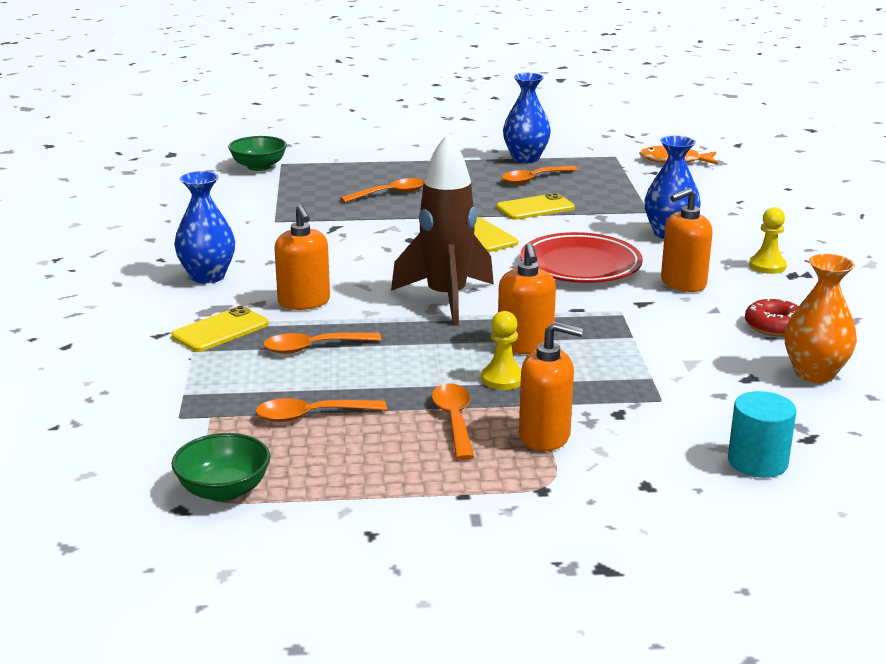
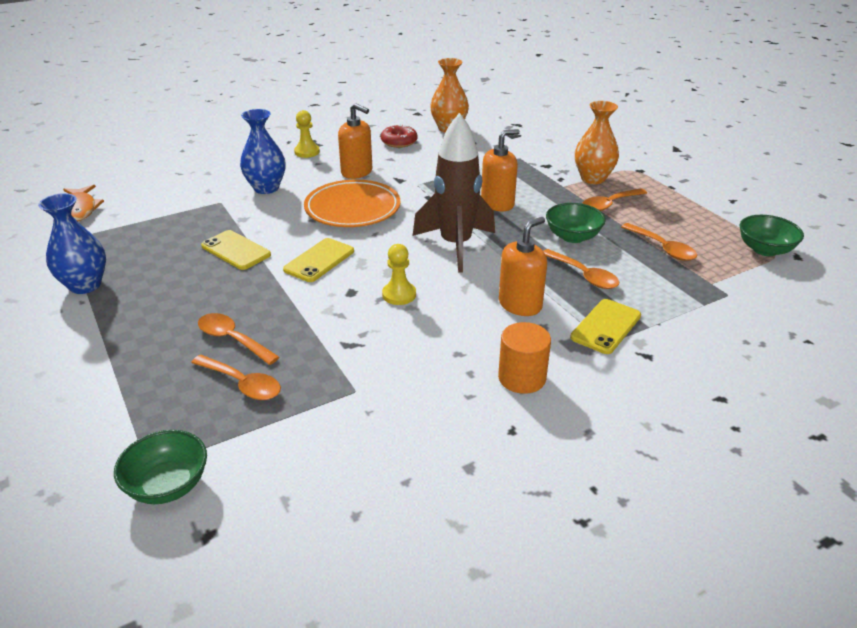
camera: 115 degrees left, 10 degrees up
(207, 276) = (522, 378): blue vase -> orange cylinder
(220, 330) = (605, 326): yellow phone -> yellow phone turned 75 degrees counterclockwise
(398, 367) = (573, 237): none -> green bowl
(502, 379) = (547, 201): yellow pawn -> yellow pawn (399, 295)
(533, 179) = (154, 267): orange spoon -> orange spoon (242, 384)
(545, 436) = (593, 178): orange soap dispenser -> orange vase
(580, 265) = (352, 209): red plate -> orange plate
(757, 462) = (552, 132): turquoise cylinder -> none

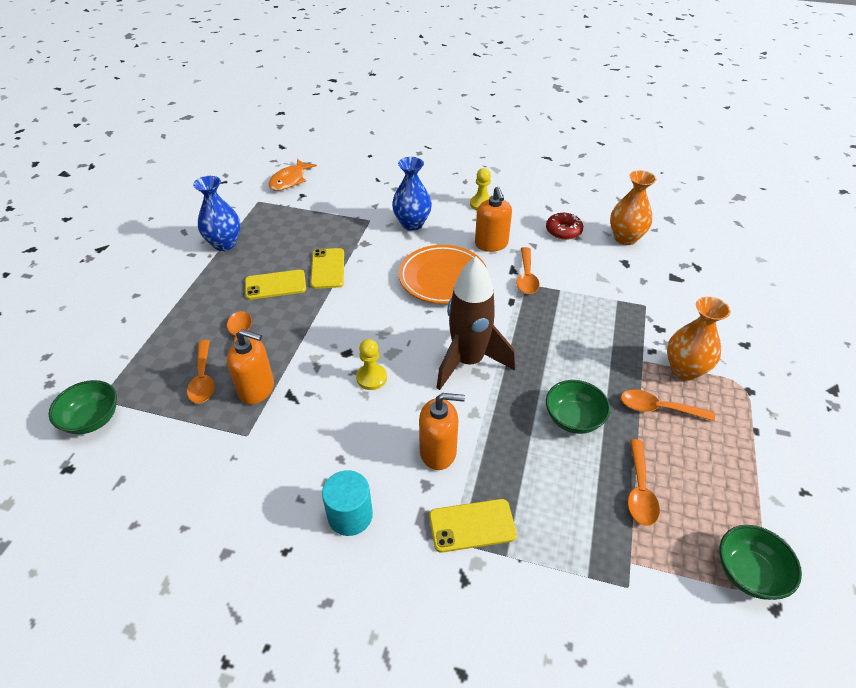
camera: 45 degrees right, 10 degrees up
(319, 260) = (363, 311): yellow phone -> yellow phone (275, 285)
(497, 203) = (558, 342): orange soap dispenser -> orange soap dispenser (257, 389)
(522, 378) = (350, 515): orange cylinder -> turquoise cylinder
(584, 275) = (526, 464): orange spoon -> orange spoon (526, 277)

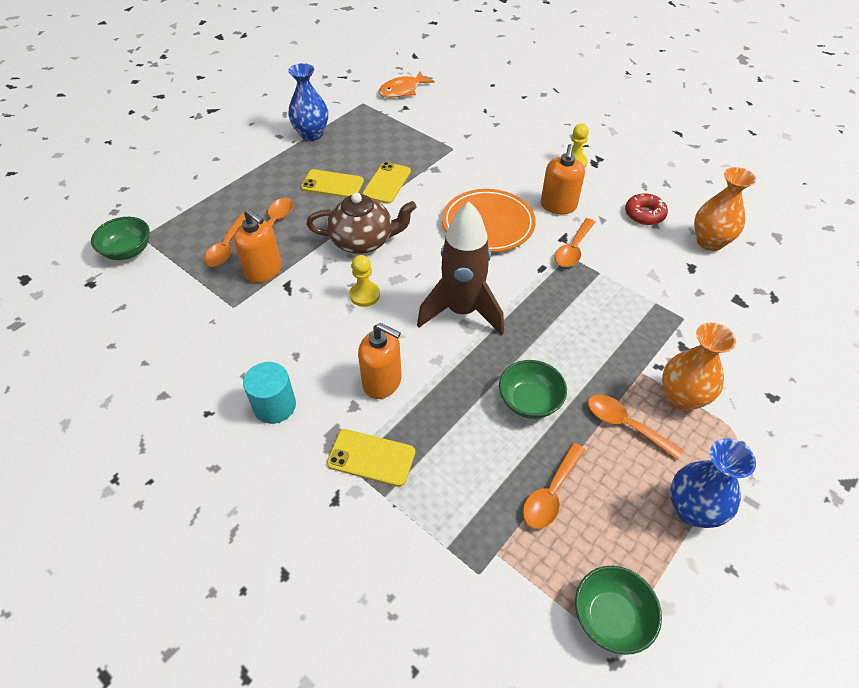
camera: 25 degrees right, 5 degrees up
(338, 328) = (363, 241): none -> brown teapot
(412, 224) = (491, 163): blue vase -> blue vase (692, 510)

